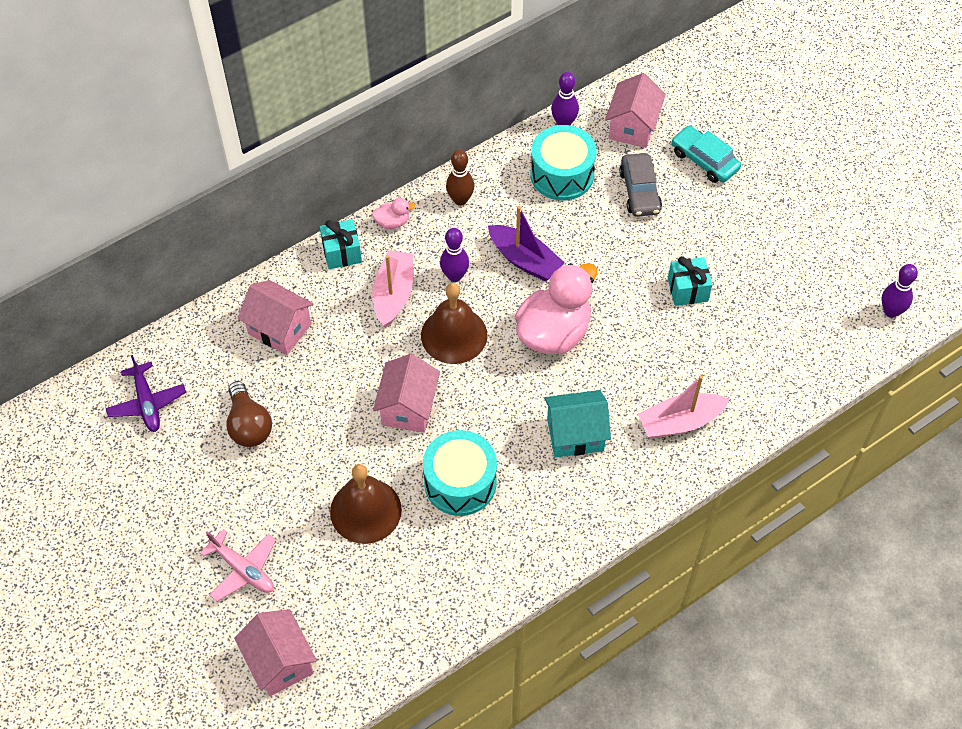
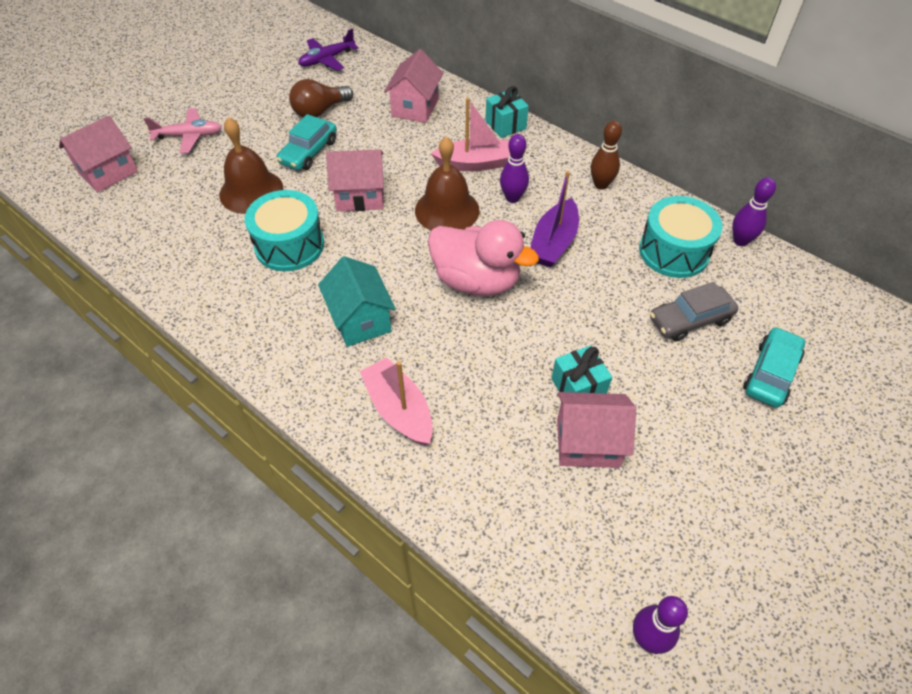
camera: 75 degrees right, 5 degrees down
(243, 569) = (189, 136): pink plane -> pink plane turned 120 degrees counterclockwise
(319, 446) = (309, 152): none -> turquoise car
(392, 222) = (552, 147): pink duck -> none
(632, 127) = (774, 298): pink house -> pink house (587, 443)

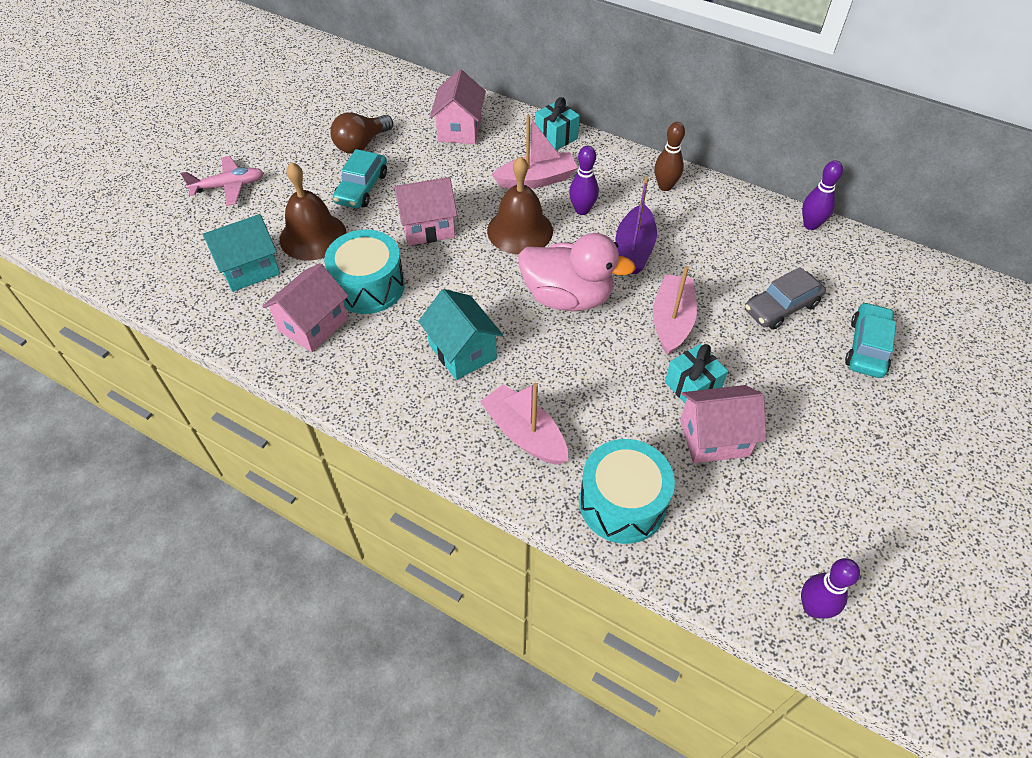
camera: 10 degrees left, 0 degrees up
(108, 172) = (152, 235): pink house -> pink house (313, 325)
(185, 214) = (249, 269): none -> turquoise house
(327, 59) = (354, 89): purple plane -> none
(574, 319) = (671, 321): none -> pink boat
(674, 251) = (750, 243): turquoise drum -> turquoise drum (622, 503)

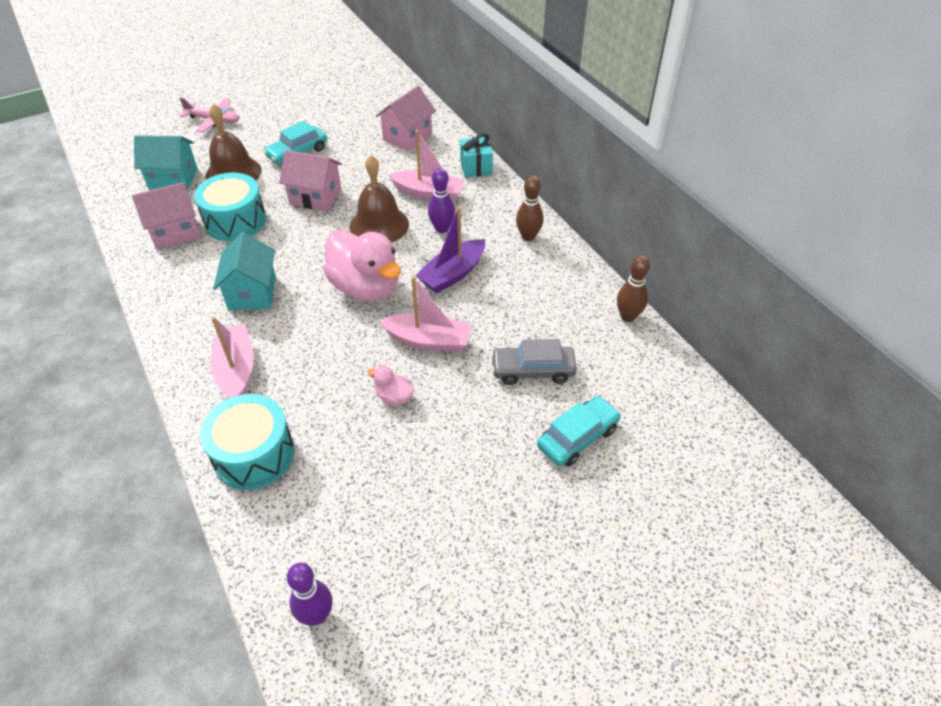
camera: 30 degrees right, 5 degrees down
(361, 144) = (327, 123): brown light bulb -> none
(671, 321) = (428, 340): pink boat -> pink boat turned 60 degrees clockwise
(692, 387) = (394, 397): turquoise gift -> pink duck
(714, 438) = (372, 443): pink house -> none
(810, 225) = (628, 316): purple bowling pin -> brown bowling pin

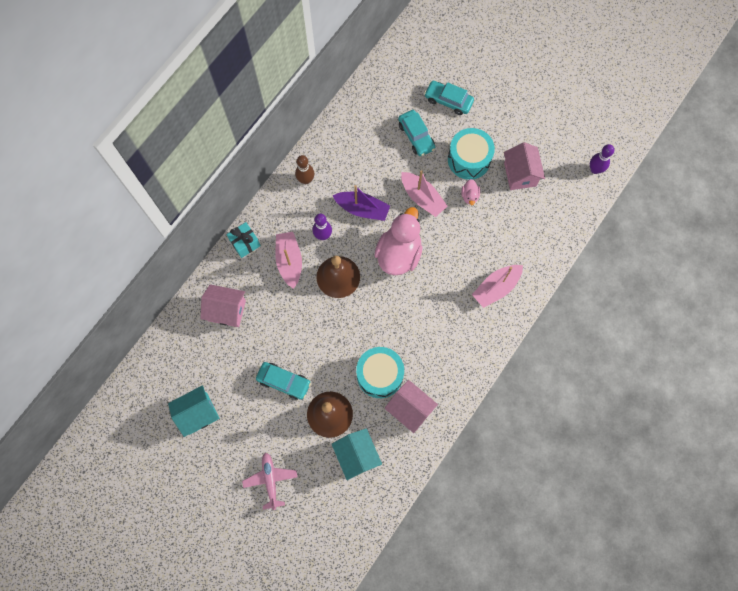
camera: 115 degrees left, 25 degrees up
(252, 292) = (437, 318): turquoise house -> turquoise house (198, 413)
(254, 454) = (539, 244): turquoise drum -> turquoise drum (469, 159)
(315, 197) = (329, 336): pink house -> pink house (520, 174)
(428, 340) = (422, 198): pink boat -> pink boat turned 150 degrees clockwise
(532, 370) = (416, 136): grey car -> turquoise car
(628, 316) = (351, 102): brown bowling pin -> none

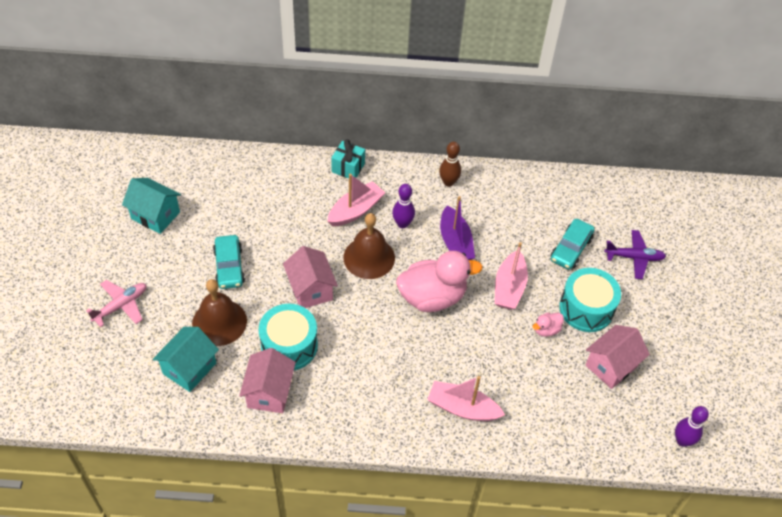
camera: 55 degrees right, 20 degrees down
(227, 310) = (271, 187): pink house -> pink house (310, 289)
(448, 101) = (634, 257): turquoise car -> purple plane

